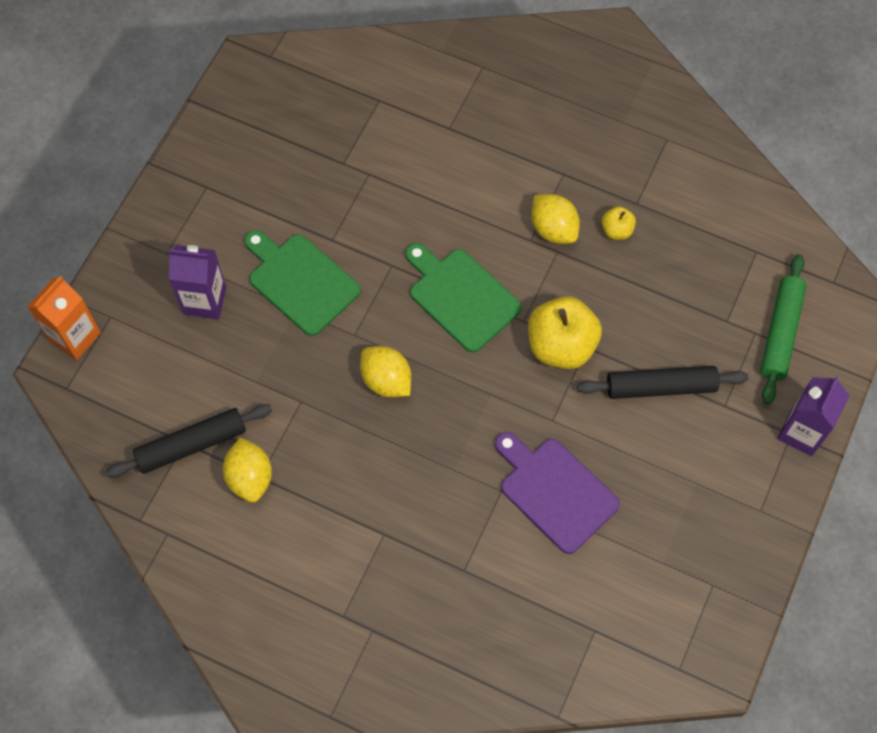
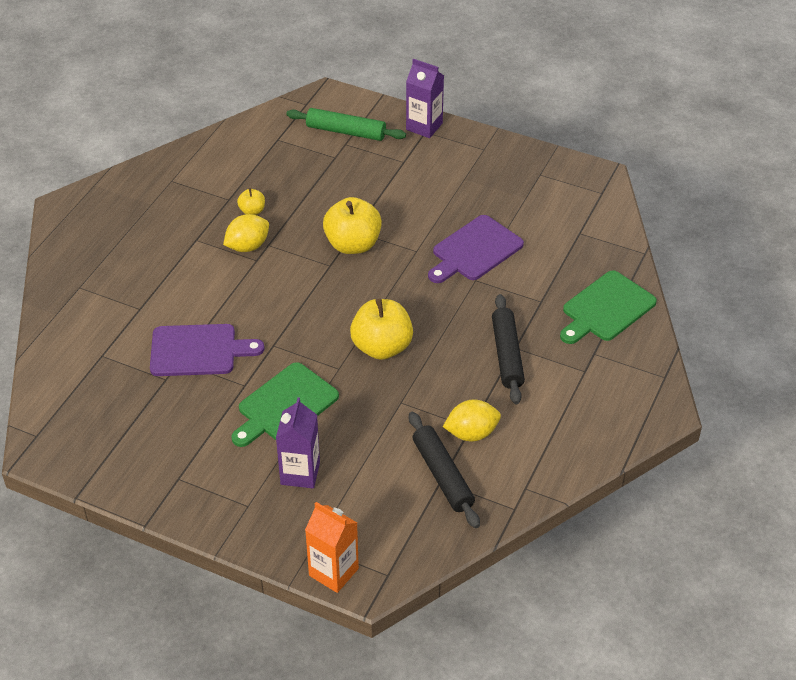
camera: 90 degrees left, 20 degrees down
(384, 190) = (198, 350): none -> purple cutting board
(386, 380) = (382, 347): yellow lemon -> yellow apple
(461, 297) = (306, 301): green cutting board -> green cutting board (606, 308)
(660, 387) = (388, 193): black rolling pin -> black rolling pin (507, 355)

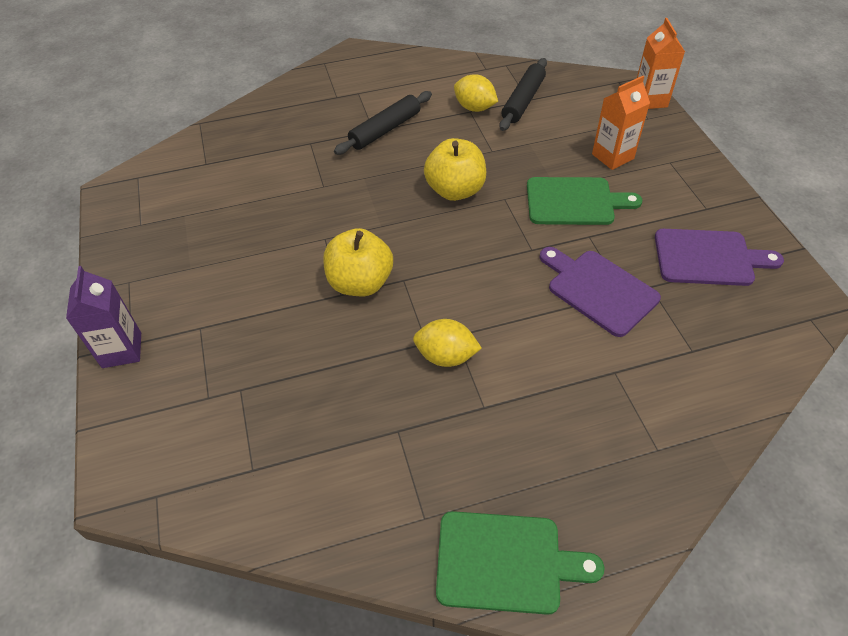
camera: 130 degrees left, 5 degrees up
(252, 211) = (394, 394): yellow apple -> none
(300, 473) = (612, 156): purple carton -> orange carton
(346, 131) = (184, 413): green rolling pin -> none
(475, 250) = (287, 205): purple cutting board -> purple cutting board (708, 258)
(606, 308) = (284, 112): green cutting board -> green cutting board (505, 562)

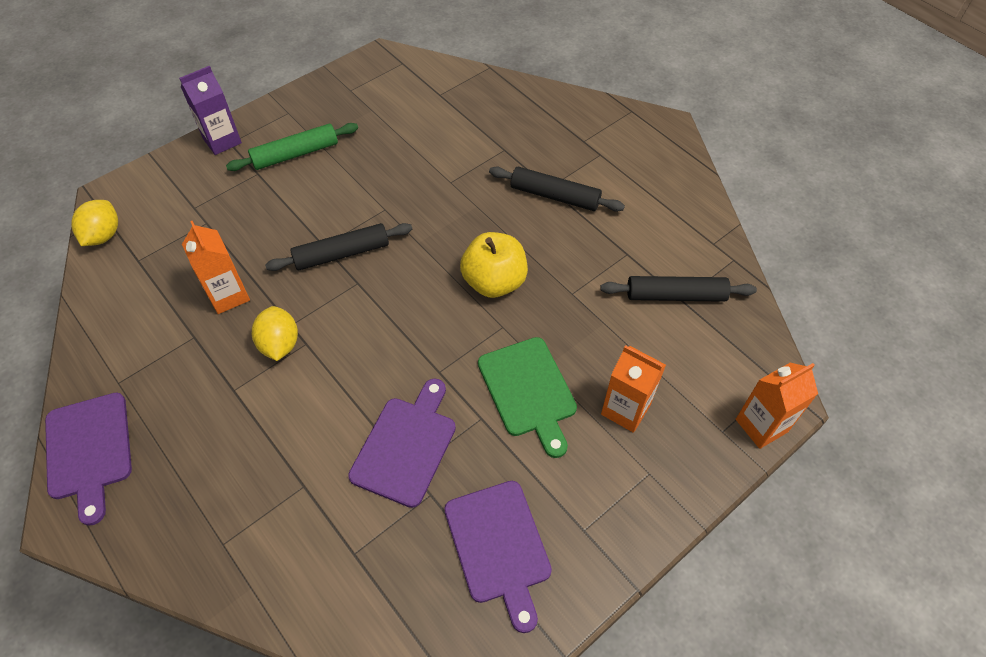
camera: 65 degrees right, 5 degrees up
(197, 289) = (295, 154): none -> green rolling pin
(358, 388) = (228, 295): none -> orange carton
(360, 283) = (342, 254): yellow apple -> black rolling pin
(474, 108) = (635, 256): yellow lemon -> yellow lemon (103, 235)
(505, 562) = (89, 450): green cutting board -> purple cutting board

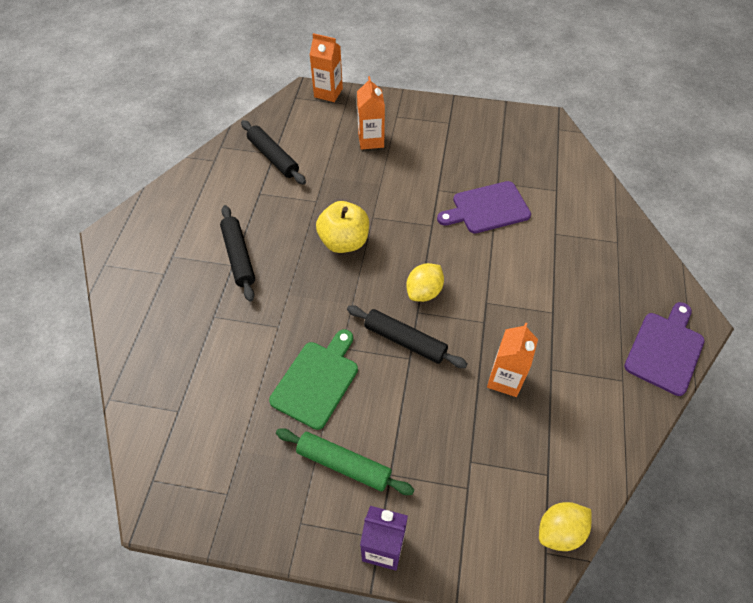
camera: 130 degrees left, 0 degrees up
(280, 344) = (501, 315): yellow lemon -> yellow lemon (424, 292)
(499, 546) = (490, 144): purple cutting board -> none
(528, 391) = (401, 181): green cutting board -> green cutting board (317, 381)

